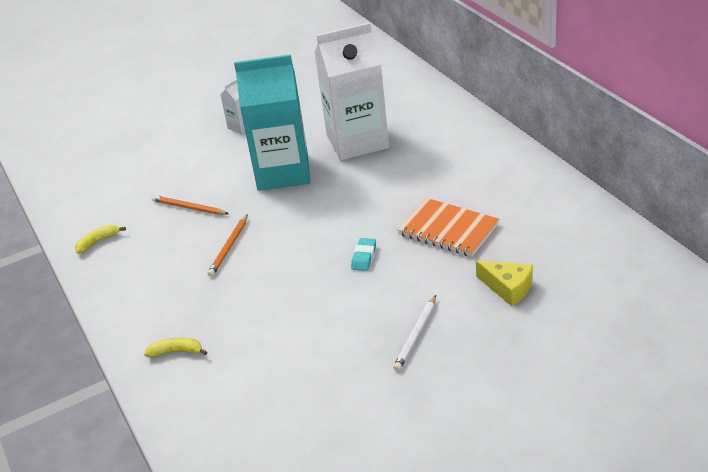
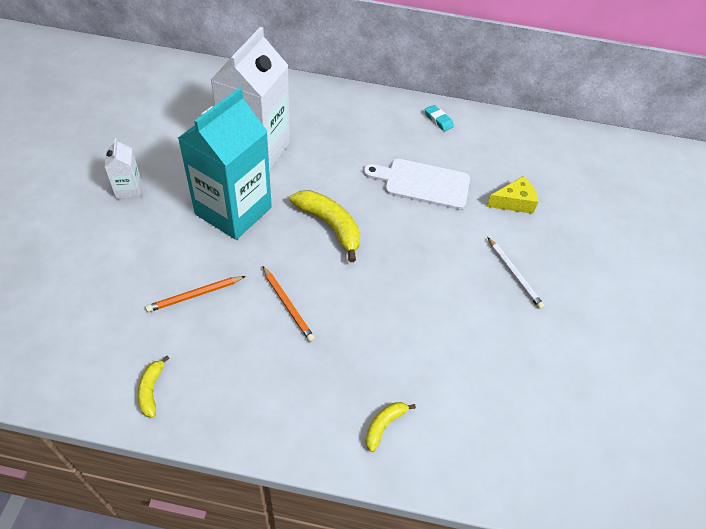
camera: 60 degrees left, 15 degrees up
(330, 217) = (330, 226): none -> yellow banana
(364, 257) = (400, 241): turquoise eraser -> turquoise eraser (438, 120)
(448, 229) = (422, 183): orange notebook -> white cutting board

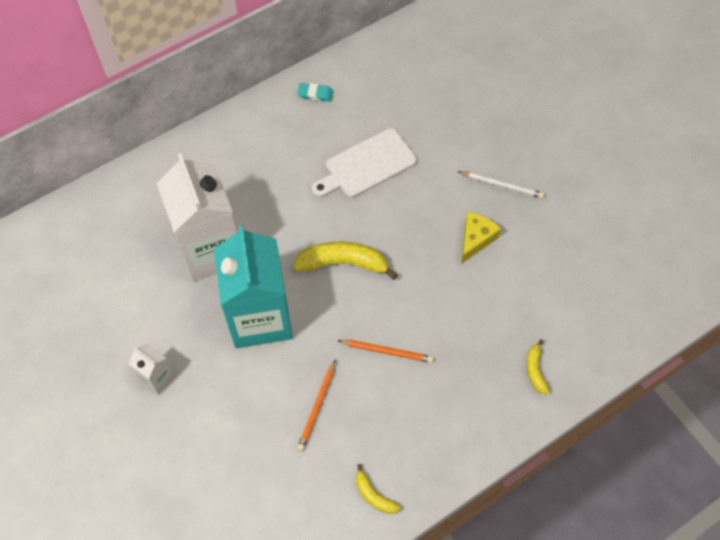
camera: 40 degrees left, 10 degrees up
(514, 202) = (444, 124): yellow cheese -> yellow cheese (476, 239)

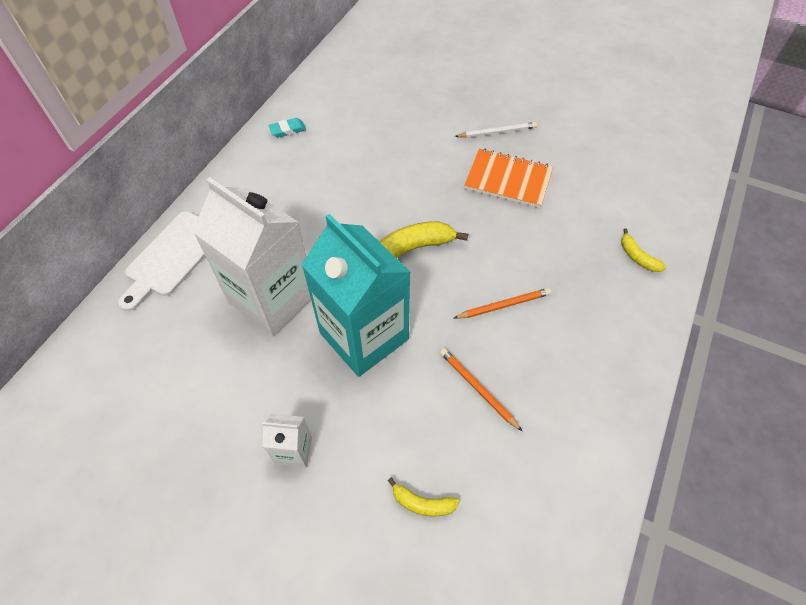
camera: 30 degrees left, 5 degrees down
(317, 407) = (477, 389): orange pencil -> orange pencil turned 150 degrees clockwise
(366, 165) = (373, 165): white cutting board -> white cutting board (173, 257)
(374, 495) = (591, 443): yellow banana -> yellow banana (422, 503)
(476, 239) = (508, 180): yellow cheese -> orange notebook

